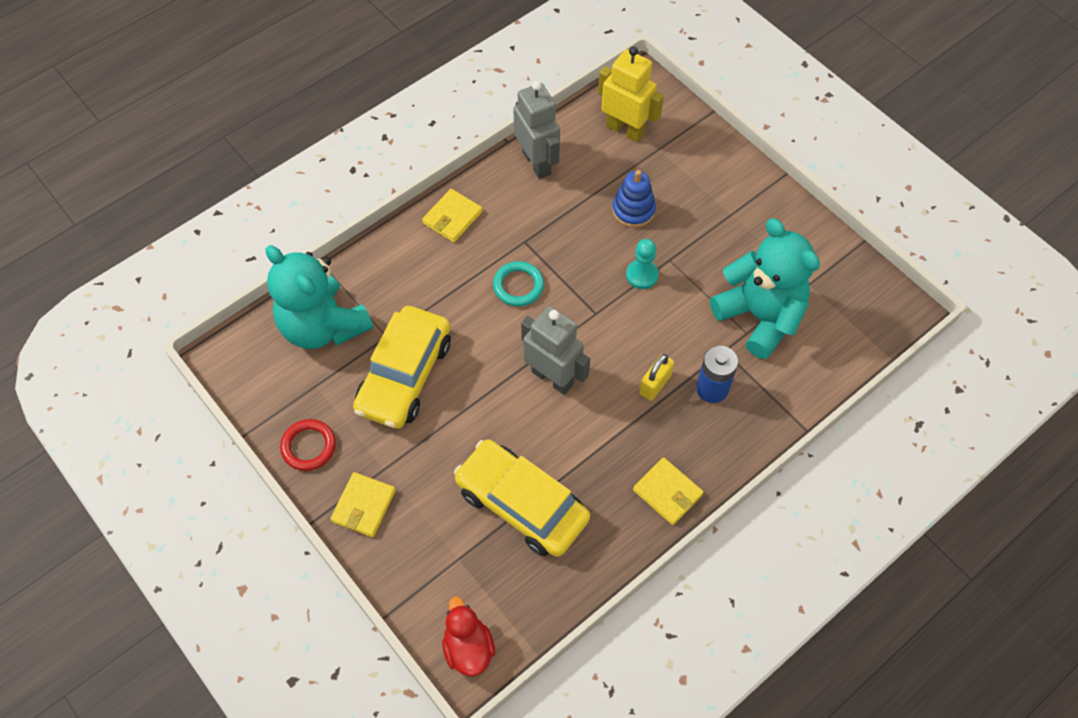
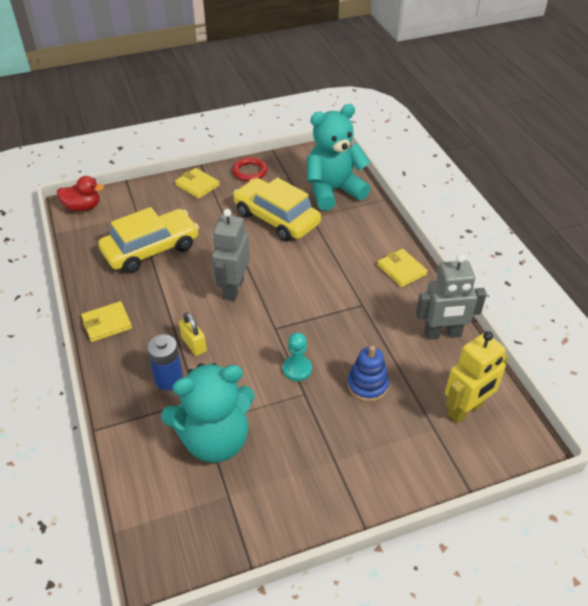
camera: 110 degrees right, 15 degrees down
(518, 286) = (321, 290): turquoise ring -> none
(552, 378) = (233, 288): grey robot -> grey robot turned 135 degrees clockwise

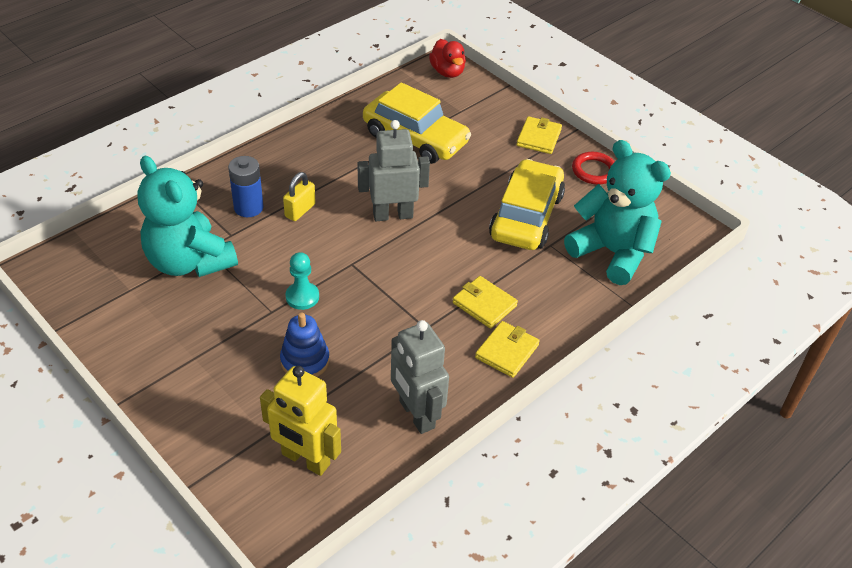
camera: 65 degrees right, 0 degrees up
(107, 323) = (298, 144): yellow wallet -> yellow wallet (484, 304)

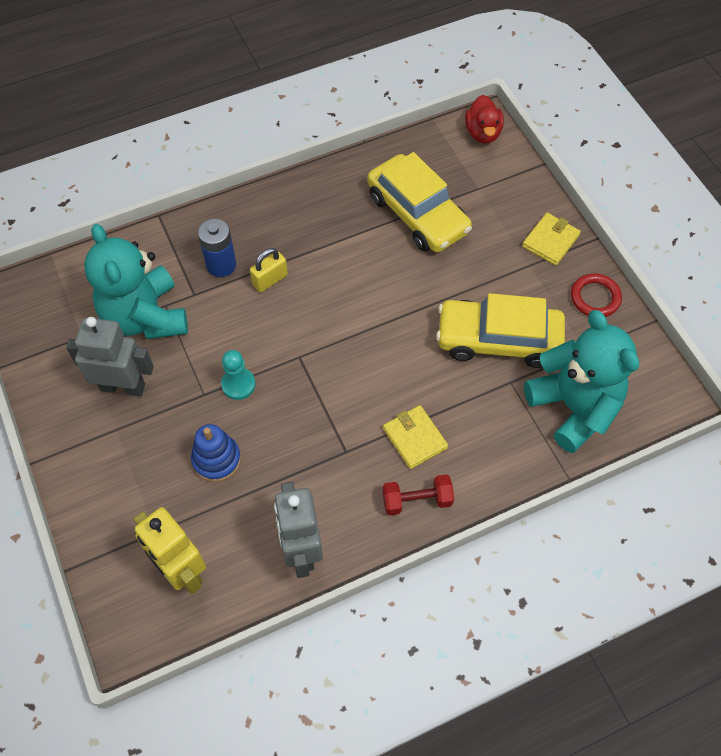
camera: 20 degrees right, 15 degrees up
(392, 215) = (360, 306): grey robot -> grey robot (123, 387)
(507, 351) = (417, 500): yellow wallet -> red dumbbell
(526, 216) = (498, 340): yellow car -> yellow car turned 120 degrees counterclockwise

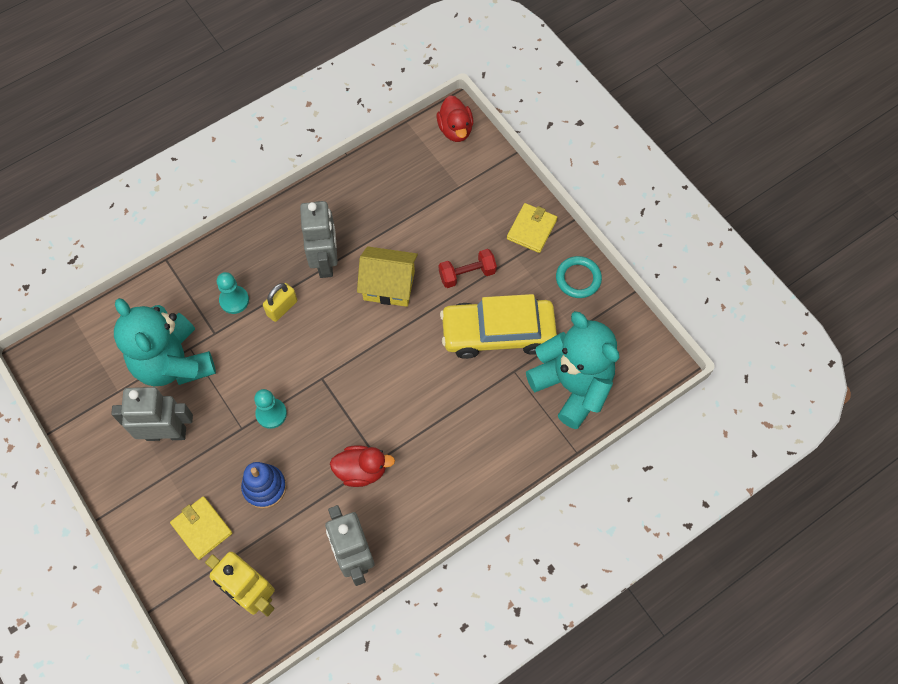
camera: 10 degrees left, 5 degrees up
(221, 265) = (234, 300): blue battery -> turquoise pawn
(324, 241) = (326, 261): none -> grey robot
(325, 459) = (361, 470): none -> red duck
(387, 274) = (389, 285): none -> yellow house
(415, 438) = (437, 438): yellow wallet -> yellow wallet (202, 528)
(417, 214) = (407, 221): yellow car -> none
(417, 500) = (447, 494): red dumbbell -> red dumbbell (467, 274)
(595, 298) = (578, 279): red ring -> turquoise ring

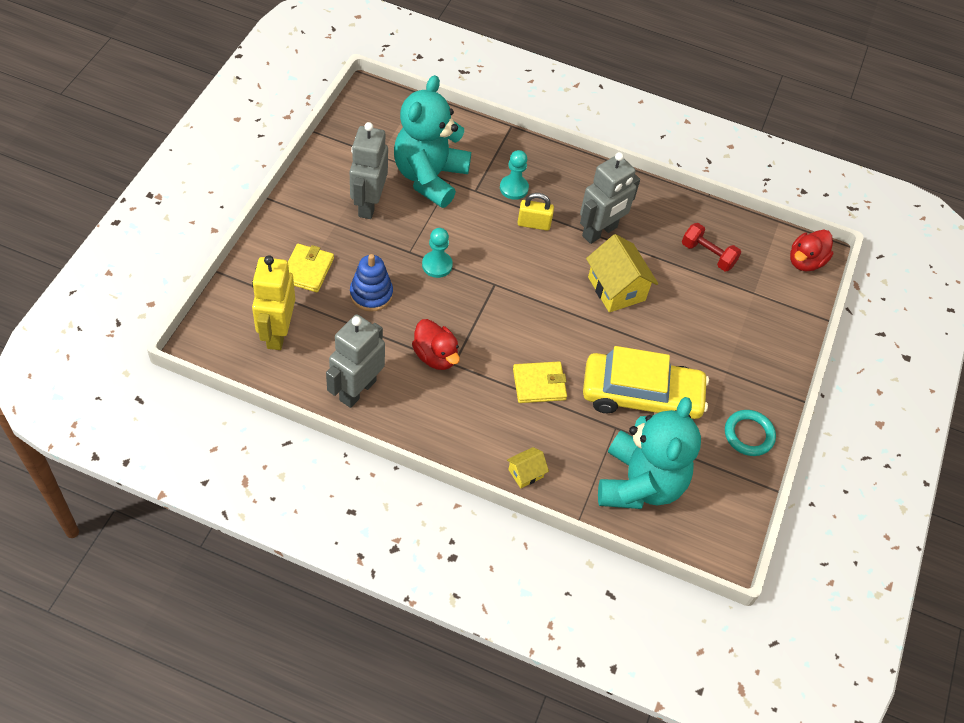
camera: 50 degrees right, 10 degrees down
(166, 433) = (368, 204): grey robot -> grey robot turned 135 degrees counterclockwise
(467, 274) = (677, 342): red dumbbell -> red dumbbell (708, 255)
(498, 333) = (641, 395): yellow car -> yellow car turned 135 degrees clockwise
(513, 466) = (525, 473): none -> yellow house
(531, 229) = (764, 371): yellow wallet -> yellow wallet (539, 384)

